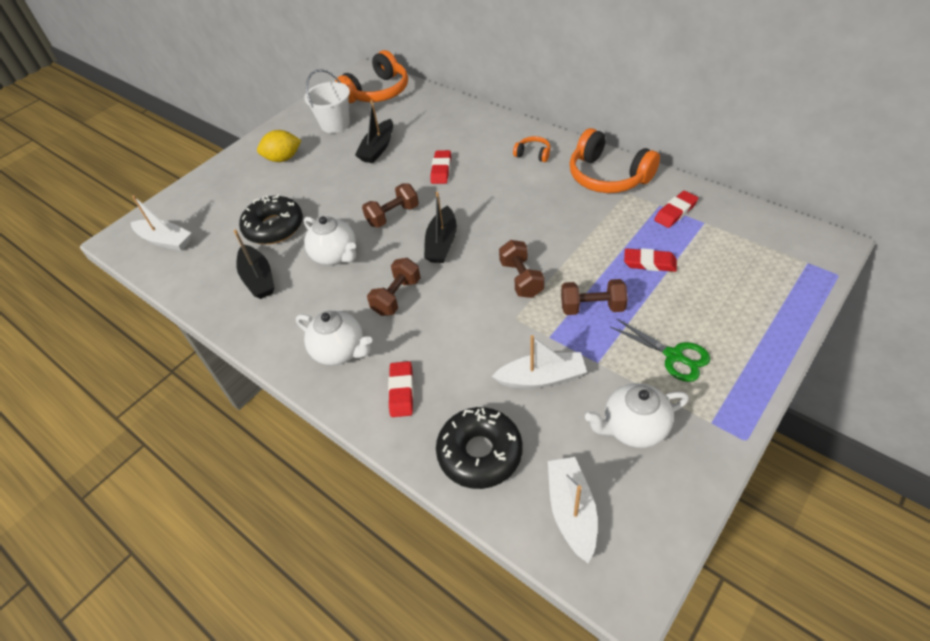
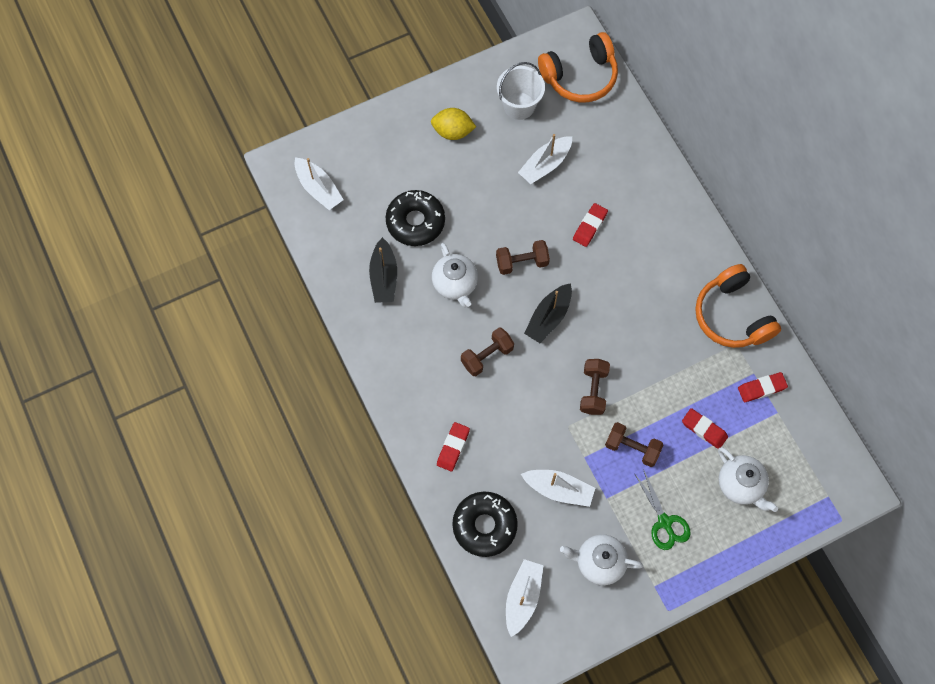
camera: 20 degrees right, 20 degrees up
(340, 351) = (422, 387): white teapot -> white teapot (740, 485)
(378, 148) = (545, 165): black boat -> white boat
(533, 154) = (682, 251): orange headphones -> none

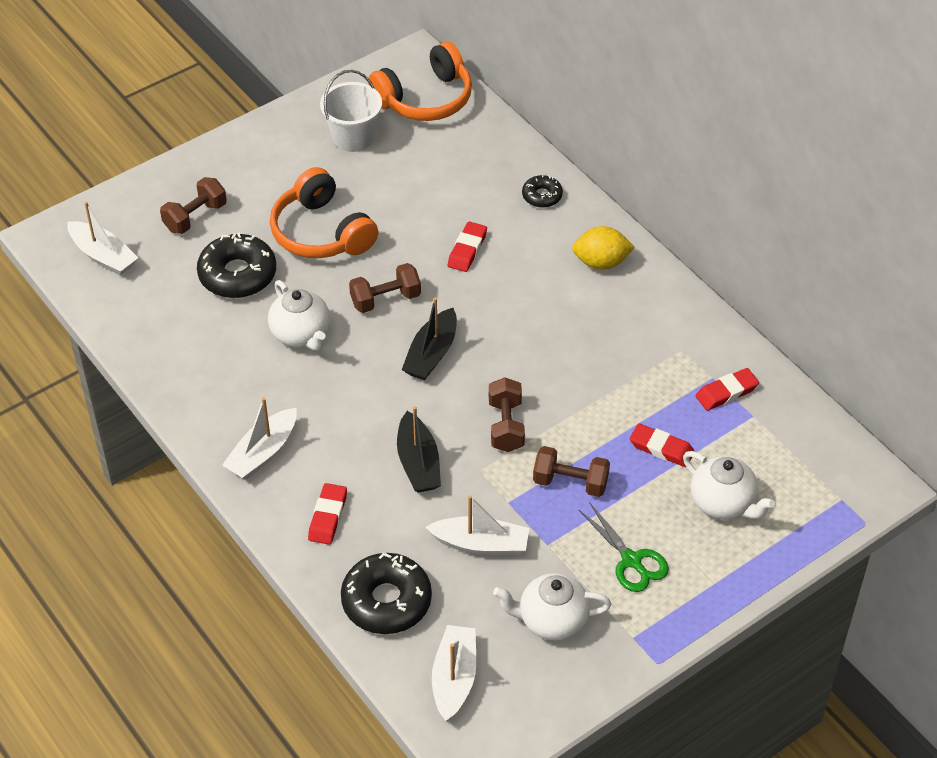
camera: 10 degrees left, 20 degrees down
(384, 277) = (204, 339): black boat -> black boat (418, 463)
(453, 131) = (272, 174): yellow lemon -> yellow lemon (601, 262)
(487, 356) = (357, 407): brown dumbbell -> brown dumbbell (195, 217)
(545, 165) = (397, 193): white boat -> white boat (263, 453)
(654, 184) = (542, 196): none -> black donut
(732, 315) = (670, 320): orange headphones -> orange headphones (321, 232)

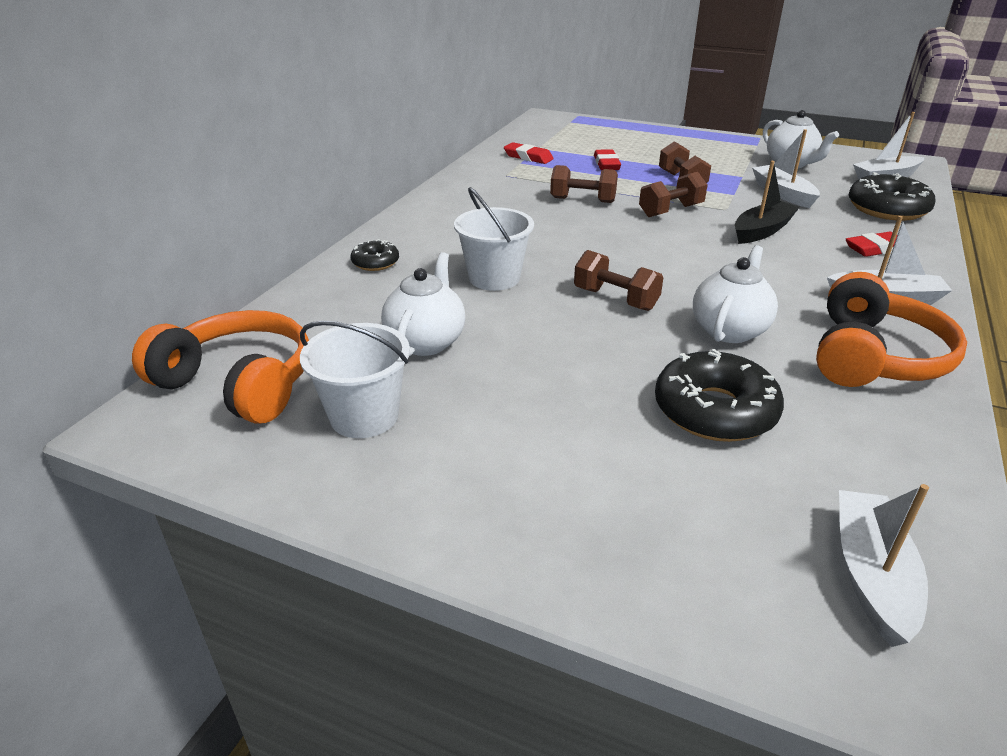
camera: 120 degrees left, 15 degrees down
(195, 217) = (669, 504): brown dumbbell -> brown dumbbell (582, 200)
(321, 232) = (569, 374): orange headphones -> orange headphones (873, 356)
(431, 354) = (647, 257): black boat -> none
(467, 250) = (494, 278): red eraser -> white bucket
(601, 262) = (442, 218): yellow lemon -> none
(631, 560) = (707, 155): green scissors -> none
(723, 503) = (622, 143): white teapot -> white teapot (426, 341)

